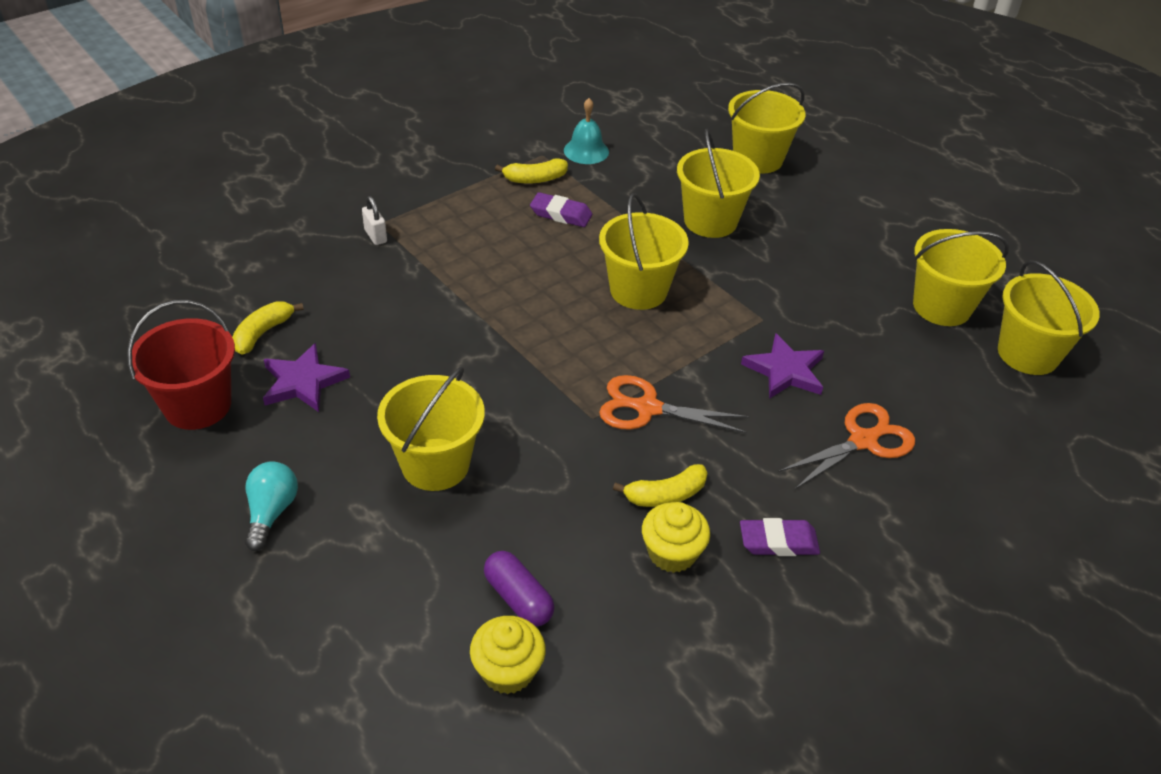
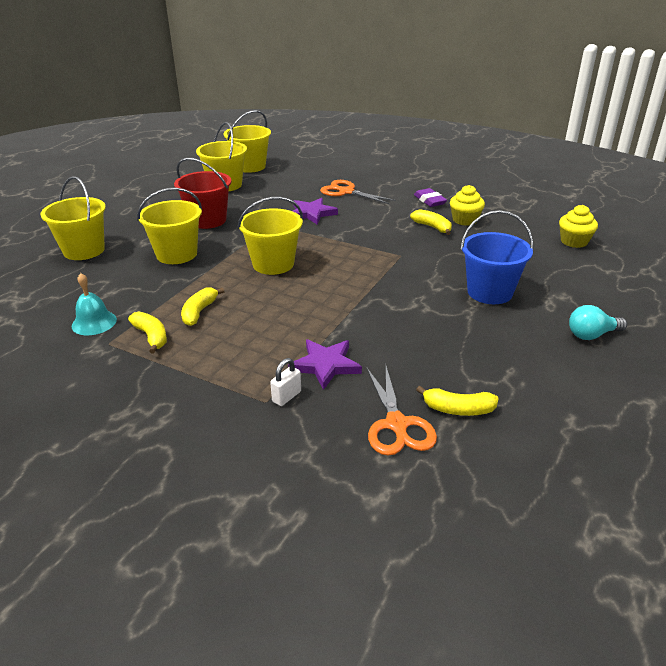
camera: 110 degrees left, 10 degrees down
(197, 405) = (560, 408): red bucket -> red bucket (208, 220)
(303, 382) = (484, 366): purple star -> purple star (325, 365)
(435, 464) = (489, 292): yellow bucket -> blue bucket
(518, 598) = (537, 248): purple capsule -> none
(561, 214) = (199, 312): purple eraser -> yellow banana
(647, 408) = (377, 242): orange scissors -> orange scissors (397, 425)

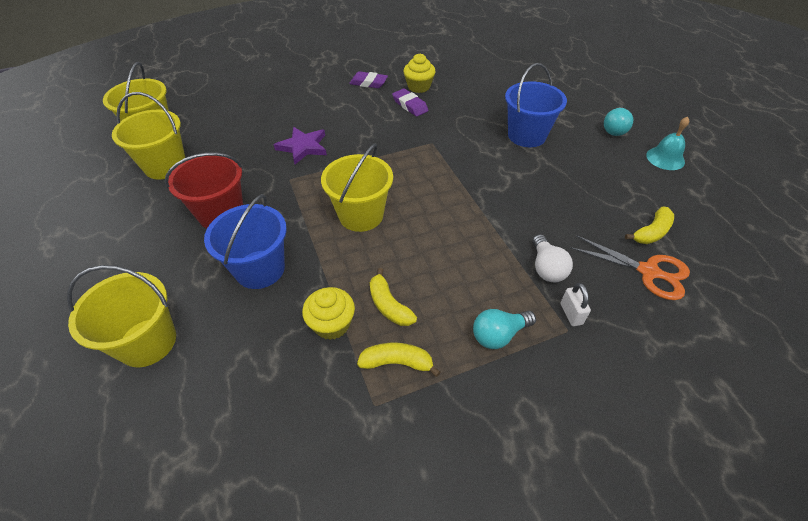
camera: 50 degrees left, 15 degrees up
(94, 322) = (321, 400): turquoise bell -> turquoise bell (665, 158)
(176, 254) = (260, 269): yellow bucket -> blue bucket
(223, 369) = (499, 335): none -> turquoise light bulb
(325, 365) = (546, 268): purple star -> white light bulb
(346, 192) = (293, 109): orange scissors -> none
(432, 227) = (410, 105): yellow banana -> purple eraser
(574, 241) = (502, 67): yellow cupcake -> yellow cupcake (332, 324)

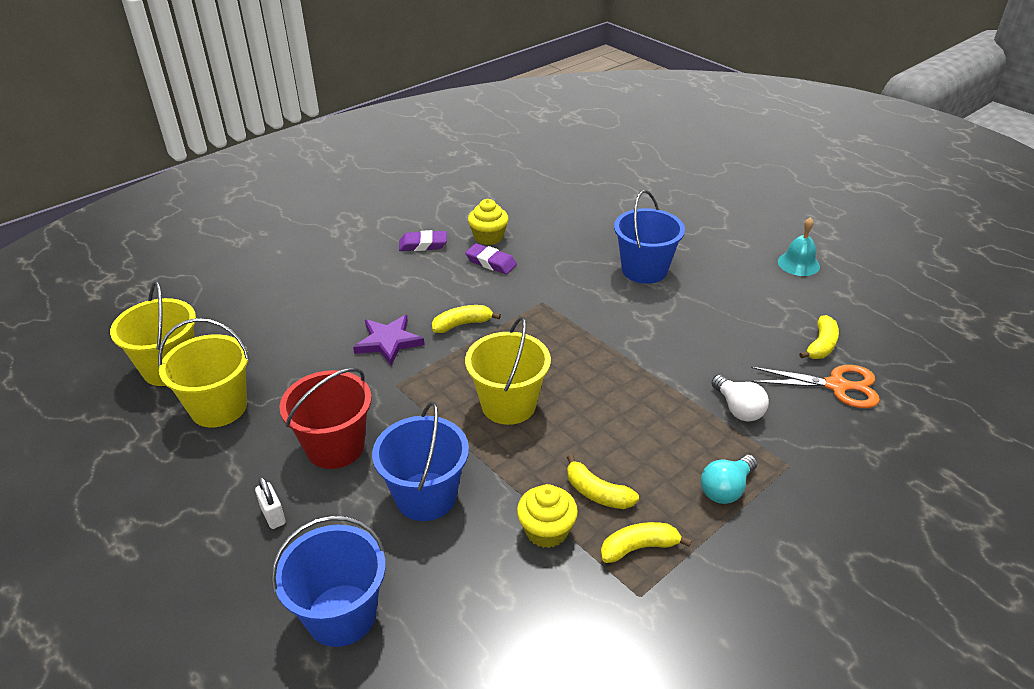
camera: 20 degrees left, 10 degrees down
(147, 342) = (341, 615): yellow bucket -> blue bucket
(362, 146) = (462, 324): none -> yellow banana
(571, 314) = (784, 448): white padlock -> white padlock (273, 515)
(614, 129) = (733, 243): turquoise light bulb -> none

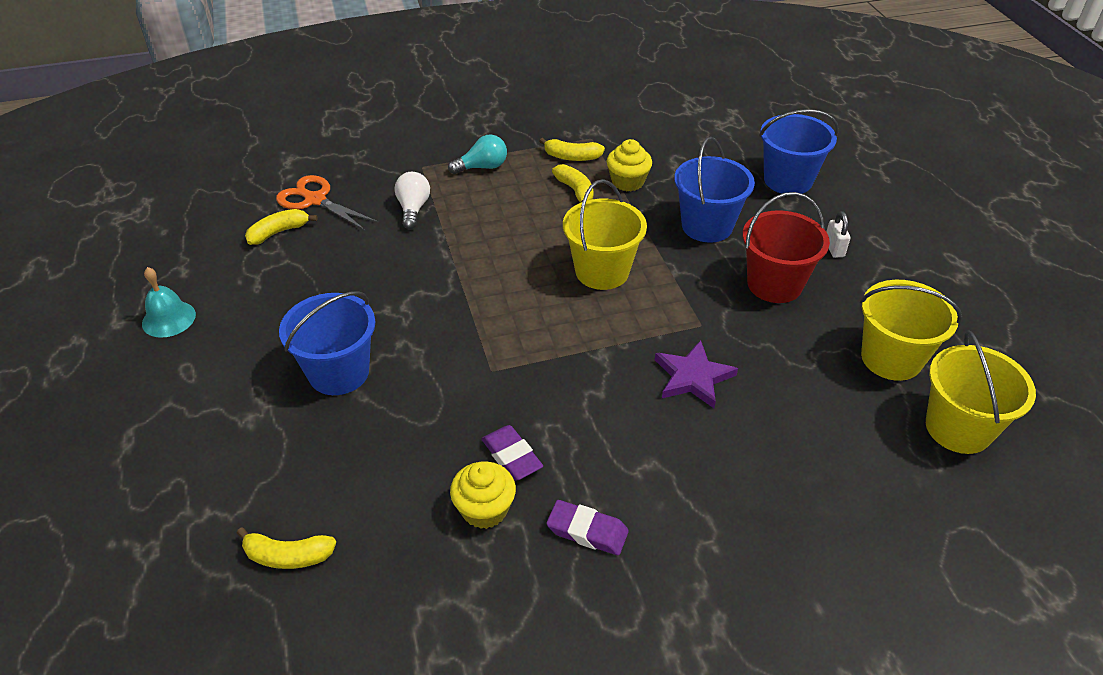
camera: 155 degrees left, 5 degrees up
(462, 324) = (600, 372): yellow banana -> yellow banana (288, 556)

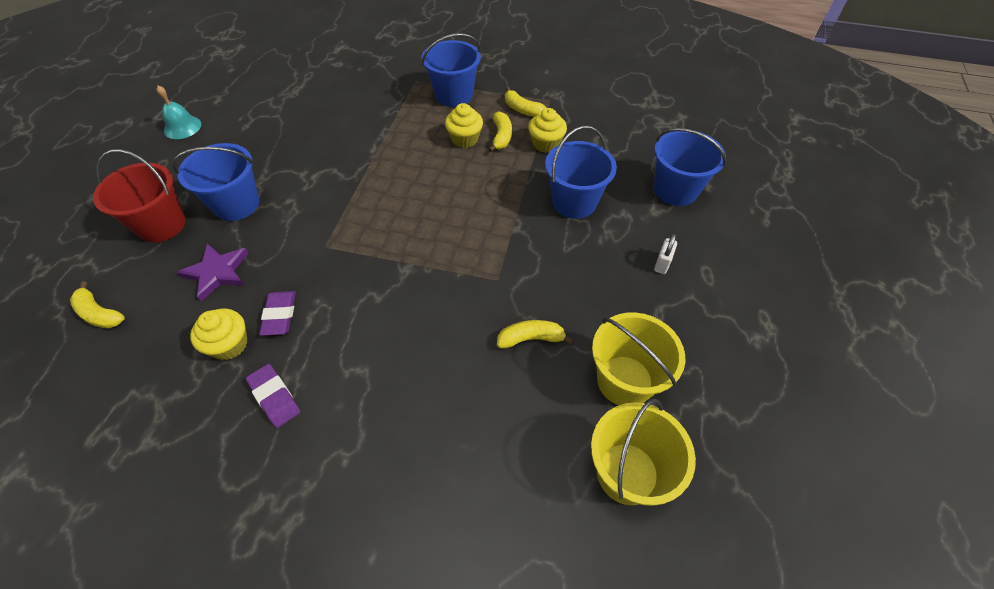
camera: 30 degrees right, 10 degrees up
(278, 232) = (290, 94): yellow banana -> yellow banana (531, 338)
(315, 200) = (330, 80): orange scissors -> none
(413, 209) = (382, 109): white light bulb -> none
(482, 167) = (454, 95): turquoise light bulb -> blue bucket
(538, 207) = (465, 139): none -> yellow cupcake
(602, 271) = (464, 205): yellow bucket -> none
(693, 377) = (453, 318): purple star -> purple star (217, 272)
(774, 284) = (584, 272): red bucket -> red bucket (162, 225)

